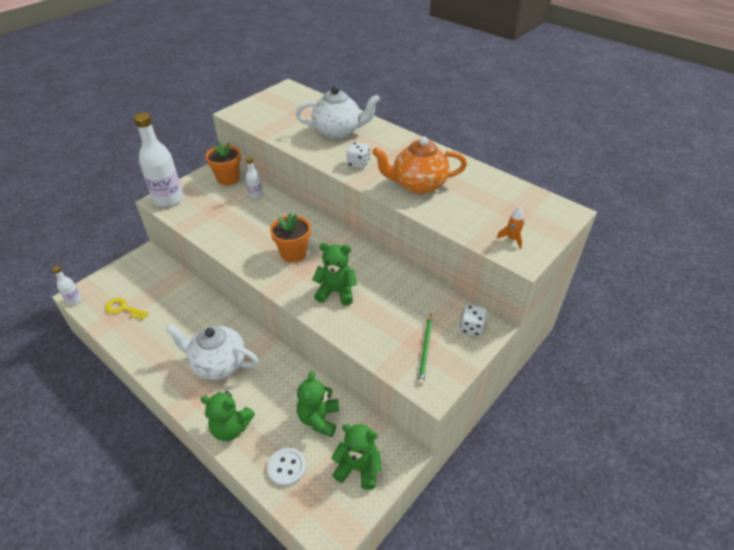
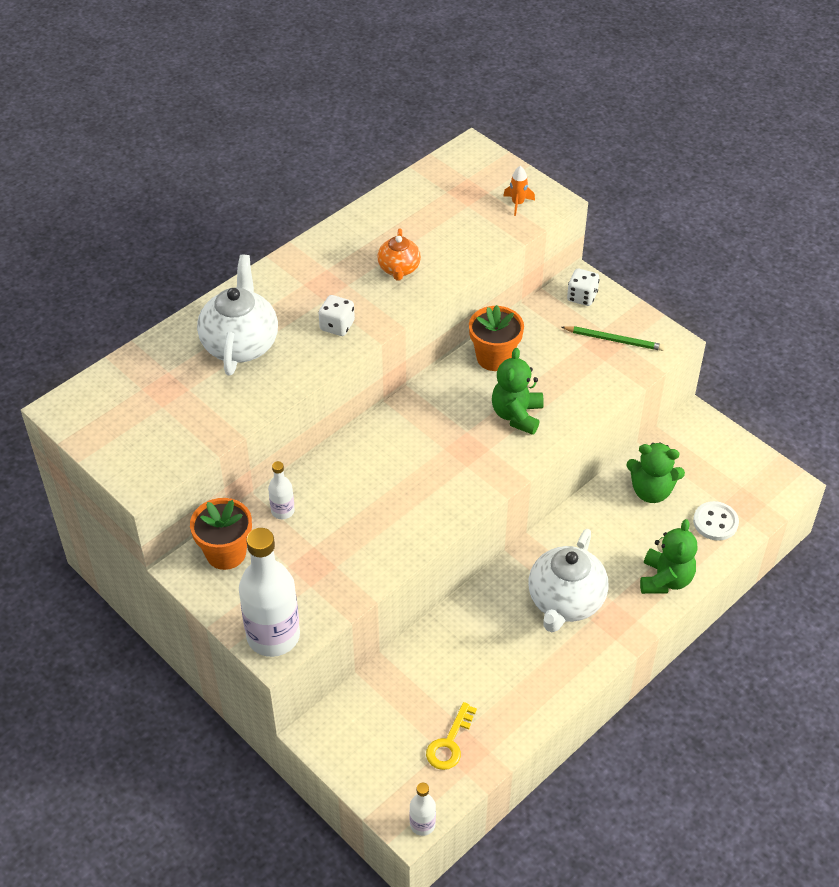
camera: 85 degrees left, 5 degrees up
(293, 253) = (435, 460): orange flower pot -> orange flower pot (494, 358)
(358, 468) = (713, 457): green teddy bear -> none
(418, 185) = (399, 269): orange teapot -> orange teapot, size x0.57

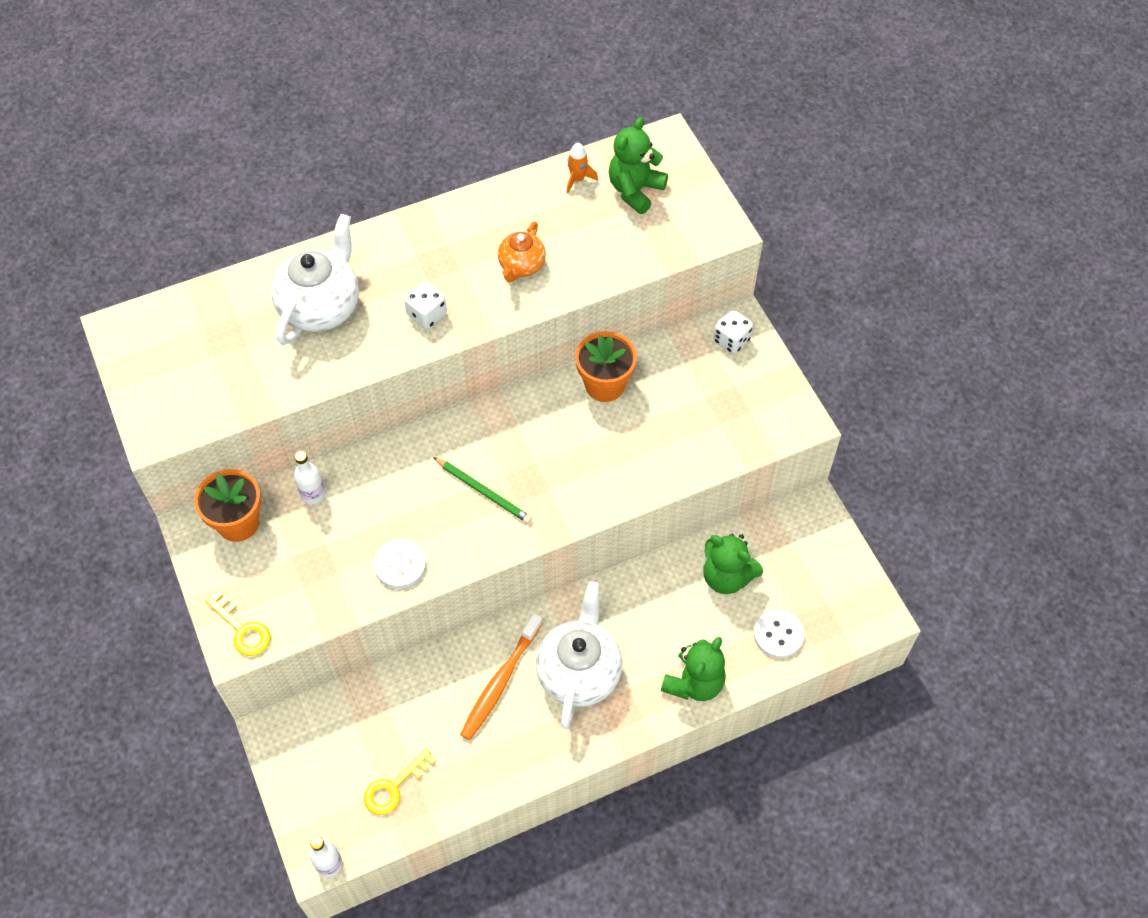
camera: 20 degrees right, 10 degrees up
(273, 636) = (242, 629): white bottle -> yellow key
(389, 543) = (400, 565): none -> white button
(501, 629) = (500, 681): none -> orange toothbrush
(517, 203) = (684, 222): orange rocket -> orange rocket (577, 179)
(517, 415) = (597, 460): green teddy bear -> green teddy bear (635, 190)
(565, 601) = (579, 672): white teapot -> white teapot turned 150 degrees clockwise
(614, 340) = (741, 402): green pencil -> green pencil (483, 491)

